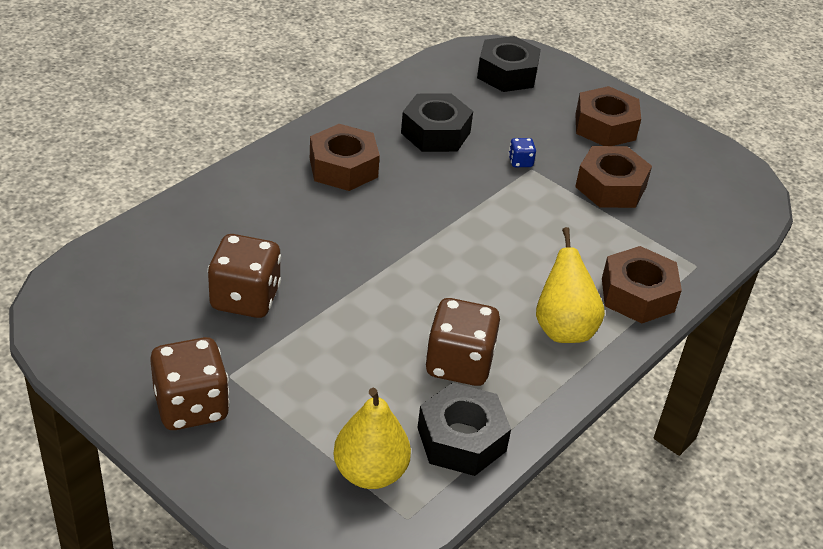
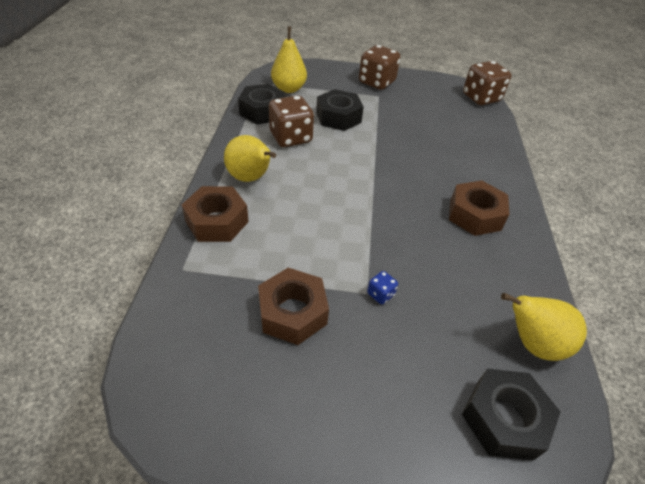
camera: 145 degrees right, 5 degrees up
(245, 298) = (414, 122): brown dice -> brown dice (481, 98)
(432, 85) = (532, 343): none -> yellow pear
(435, 133) = (465, 284): black nut -> black nut (338, 117)
(605, 126) = (350, 399): brown nut -> none

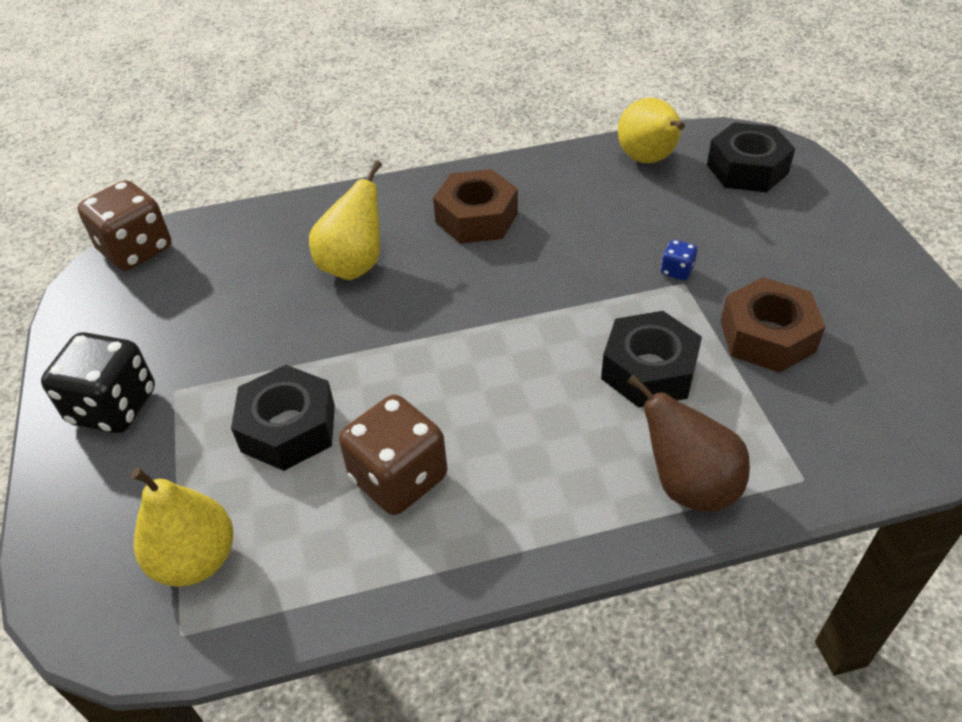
camera: 105 degrees left, 0 degrees up
(217, 221) = (688, 485): brown nut -> brown pear
(251, 178) = (555, 488): yellow pear -> yellow pear (354, 265)
(262, 111) = (320, 569): black nut -> black nut (649, 370)
(376, 82) = (113, 407): brown dice -> black dice

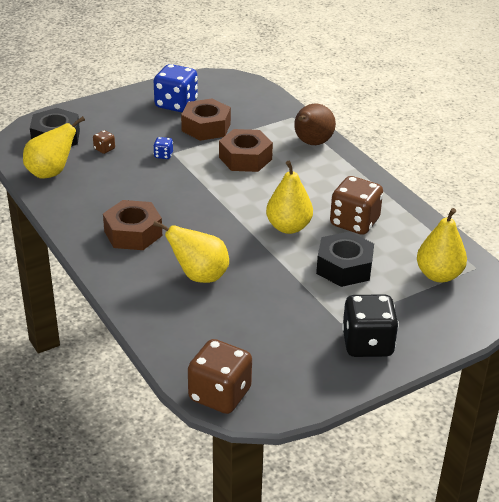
camera: 110 degrees left, 10 degrees down
(423, 383) = (288, 227): none -> yellow pear
(649, 370) = (245, 158): black nut -> brown nut
(706, 212) = (104, 149): none -> brown dice
(856, 309) = (176, 104): none -> blue dice

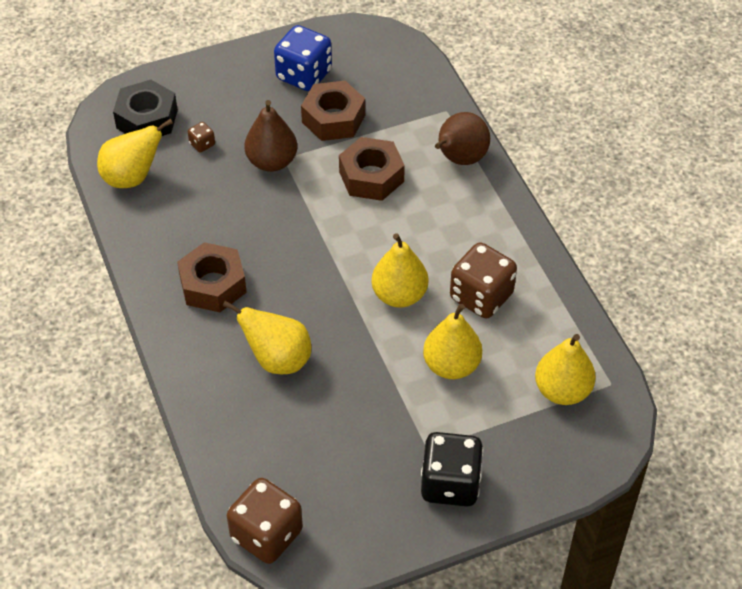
camera: 10 degrees right, 15 degrees up
(163, 155) = (272, 162): blue dice -> brown pear
(344, 267) = (451, 365): black nut -> yellow pear

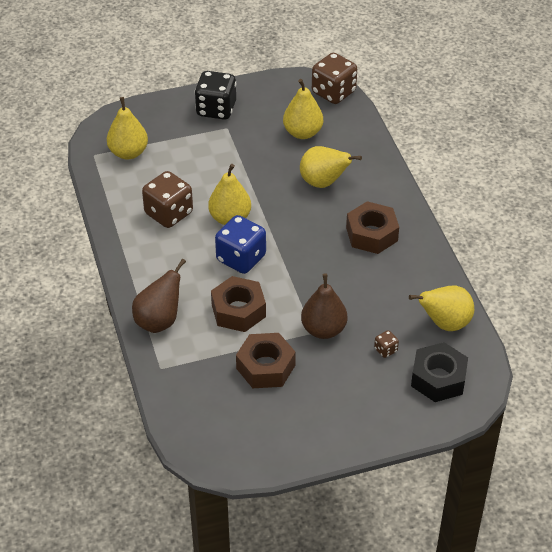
camera: 175 degrees left, 5 degrees down
(304, 75) = (290, 415): blue dice -> blue dice (241, 258)
(451, 365) = (201, 171): yellow pear -> yellow pear (302, 132)

